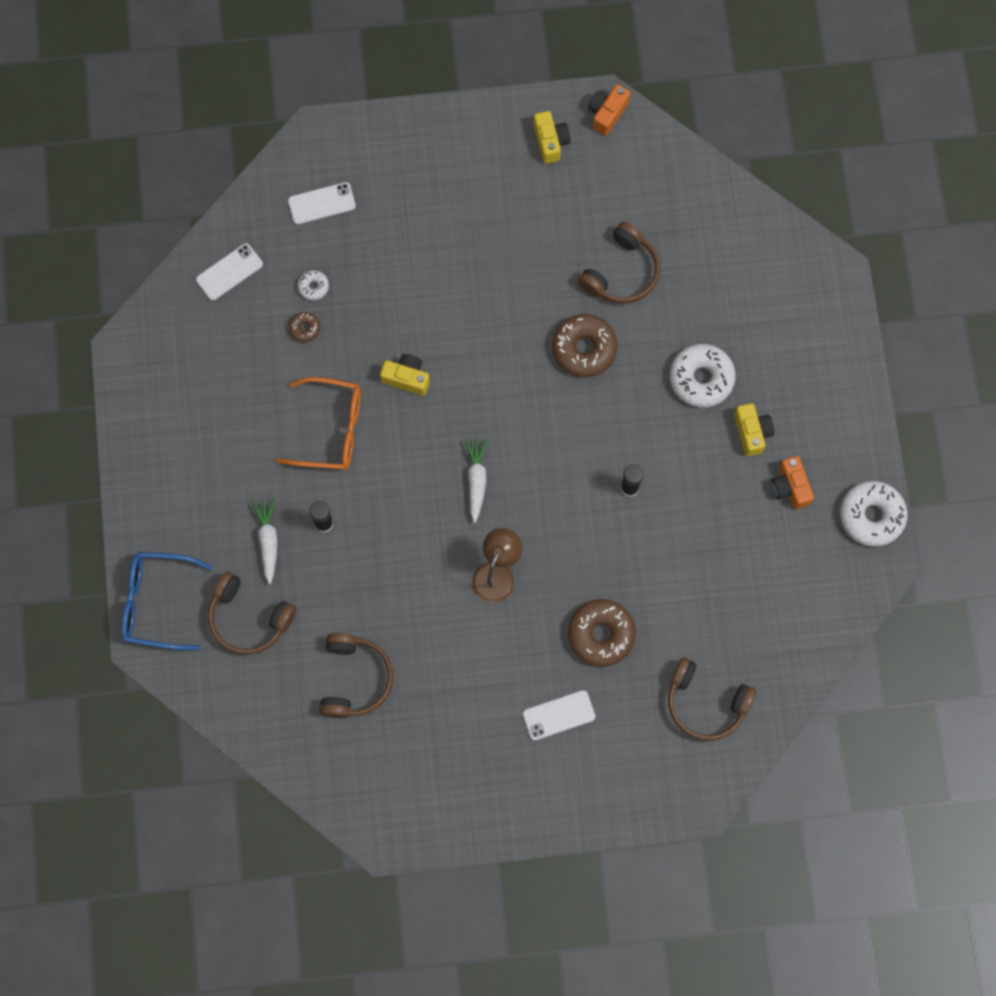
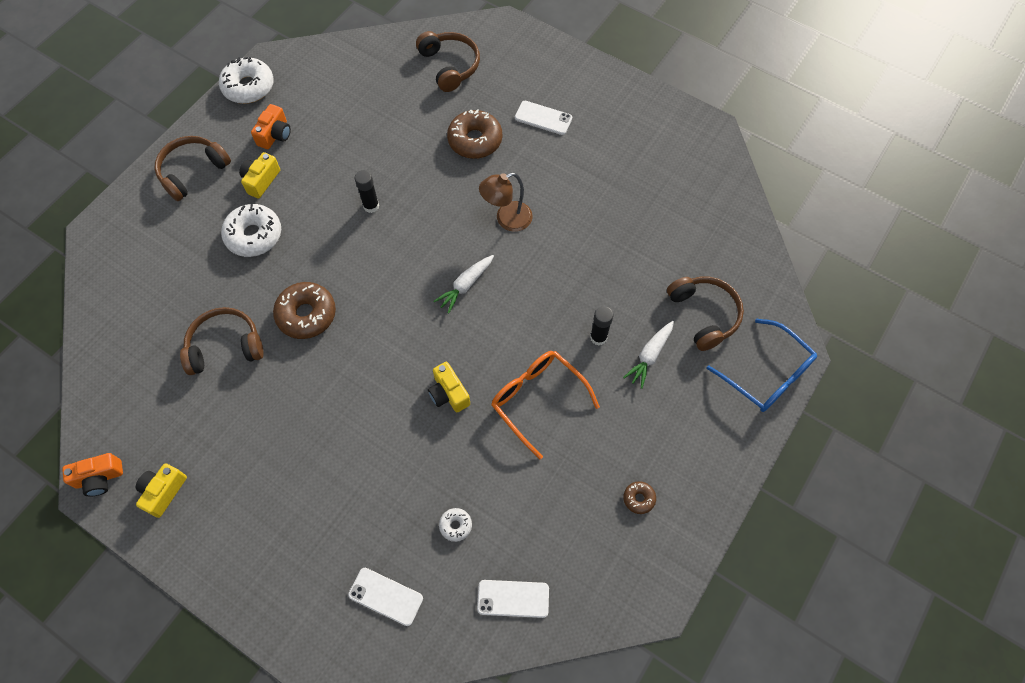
camera: 140 degrees left, 10 degrees down
(304, 328) = (492, 496): brown donut -> brown donut (639, 499)
(355, 679) = (658, 226): brown headphones -> brown headphones (193, 171)

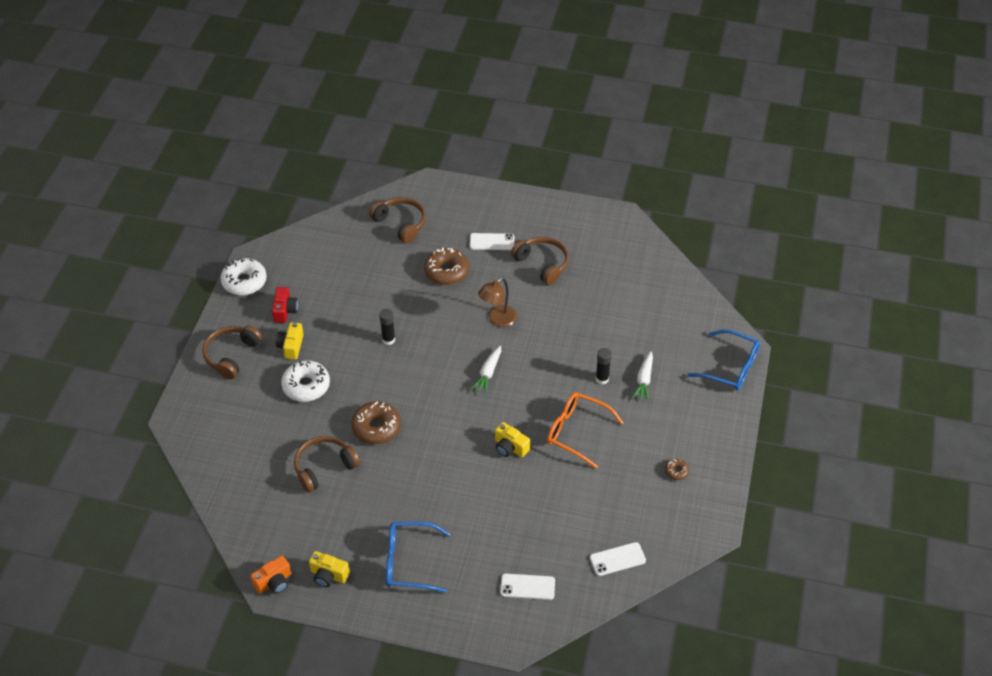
camera: 20 degrees left, 15 degrees down
(163, 492) = (328, 575): yellow camera -> yellow camera turned 75 degrees counterclockwise
(261, 508) = (408, 562): none -> blue glasses
(275, 135) = (285, 311): orange camera -> red camera
(455, 525) = (556, 528): white donut -> none
(704, 314) = (671, 342): brown headphones -> brown headphones (542, 264)

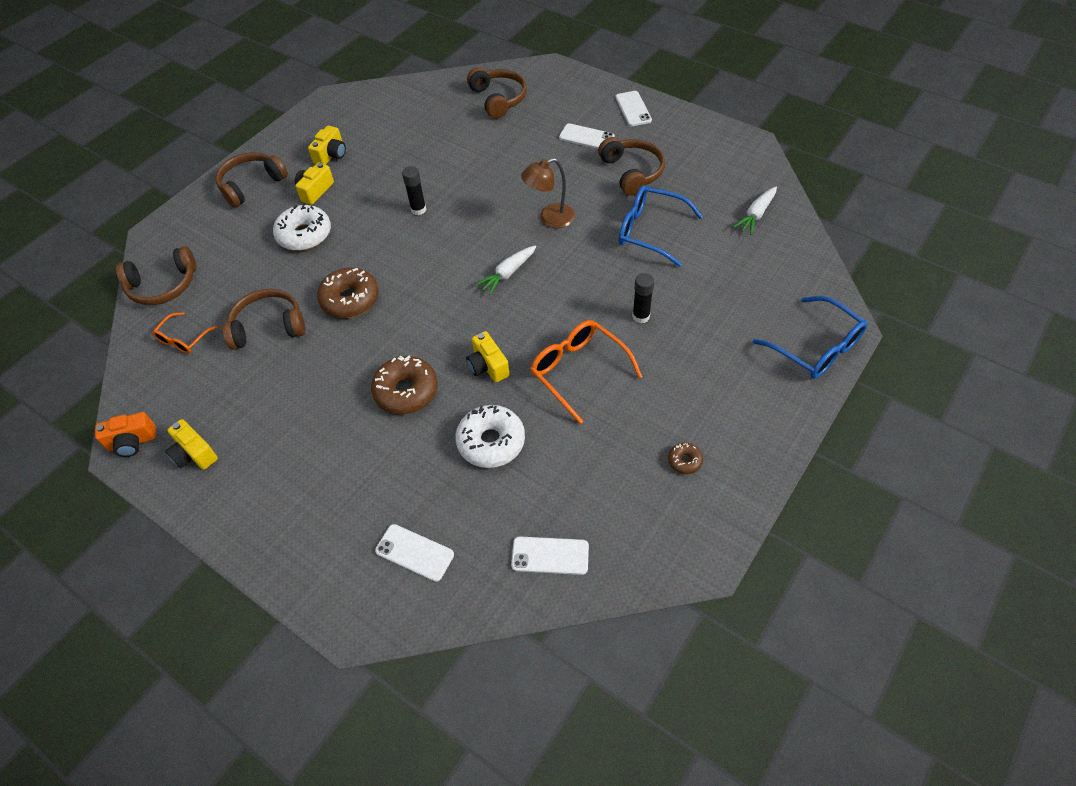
camera: 25 degrees right, 5 degrees up
(214, 460) = (163, 286): none -> brown headphones
(244, 282) = (309, 119): white donut -> white donut (491, 442)
(261, 497) = (183, 339): none -> orange glasses
(285, 311) = (331, 155): red camera -> yellow camera
(408, 562) = (291, 469): blue glasses -> blue glasses (650, 231)
(446, 272) = (520, 156): brown donut -> brown donut (406, 391)
(517, 207) = (633, 109): none -> white phone
(644, 380) = (693, 332): white carrot -> white carrot (756, 215)

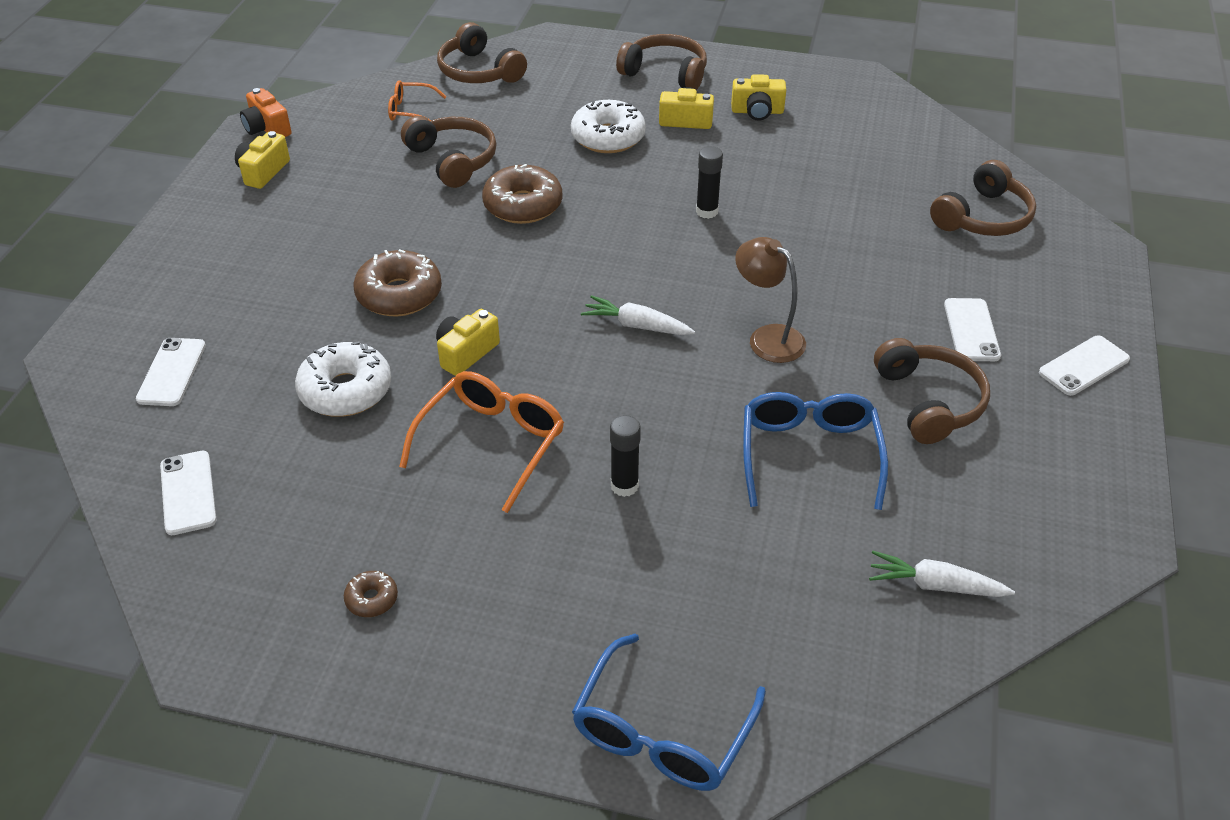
camera: 65 degrees right, 10 degrees down
(632, 172) = (929, 401): brown headphones -> brown headphones turned 60 degrees counterclockwise

